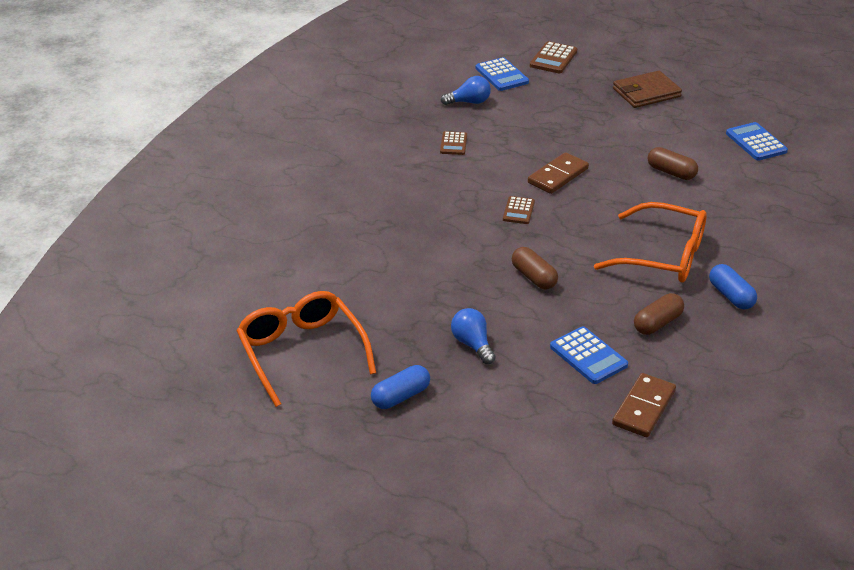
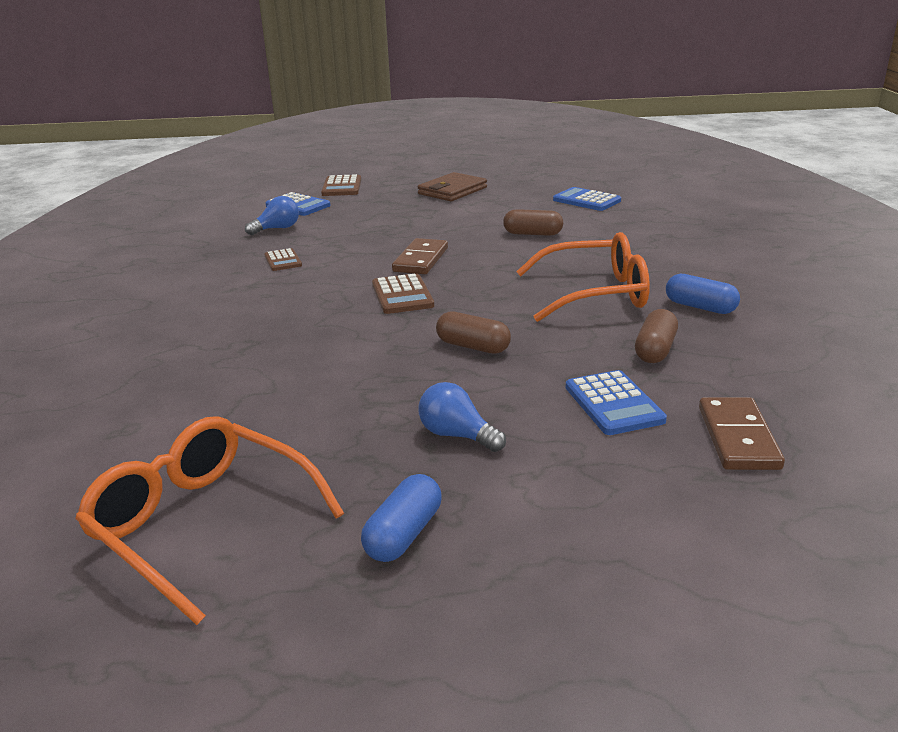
camera: 25 degrees left, 10 degrees down
(518, 211) = (402, 295): brown calculator -> brown calculator, size x1.51
(588, 356) = (613, 404): blue calculator -> blue calculator turned 45 degrees clockwise

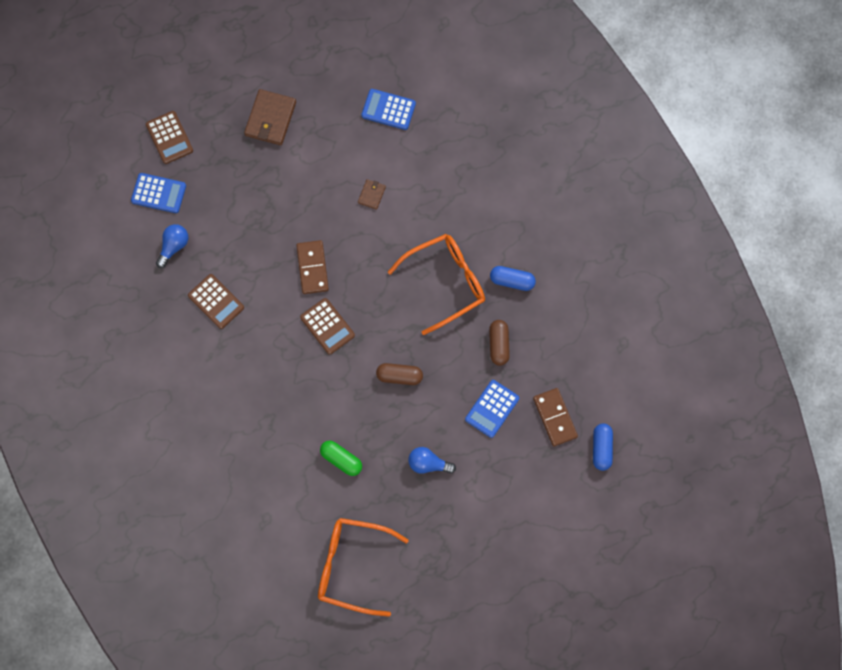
camera: 25 degrees left, 45 degrees up
(283, 261) = (216, 301): brown calculator -> brown calculator, size x1.51
(312, 399) = (341, 460): none -> green capsule
(404, 534) = (437, 540): blue capsule -> blue capsule (601, 449)
(532, 234) = (371, 195): brown capsule -> brown wallet
(613, 404) = (492, 409): blue calculator -> blue calculator turned 75 degrees clockwise

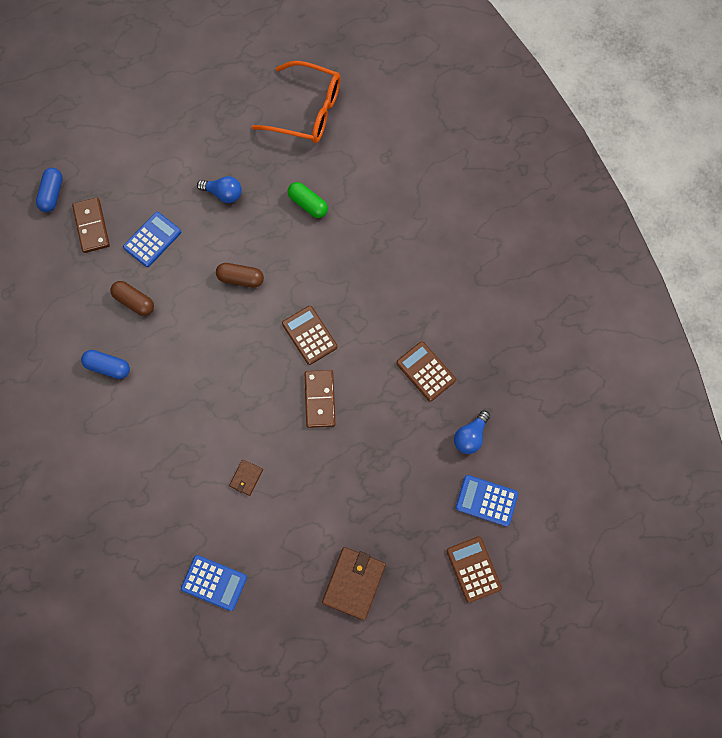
camera: 175 degrees left, 0 degrees up
(445, 283) = (179, 371): orange glasses -> none
(499, 345) = (134, 301): brown capsule -> brown capsule turned 60 degrees counterclockwise

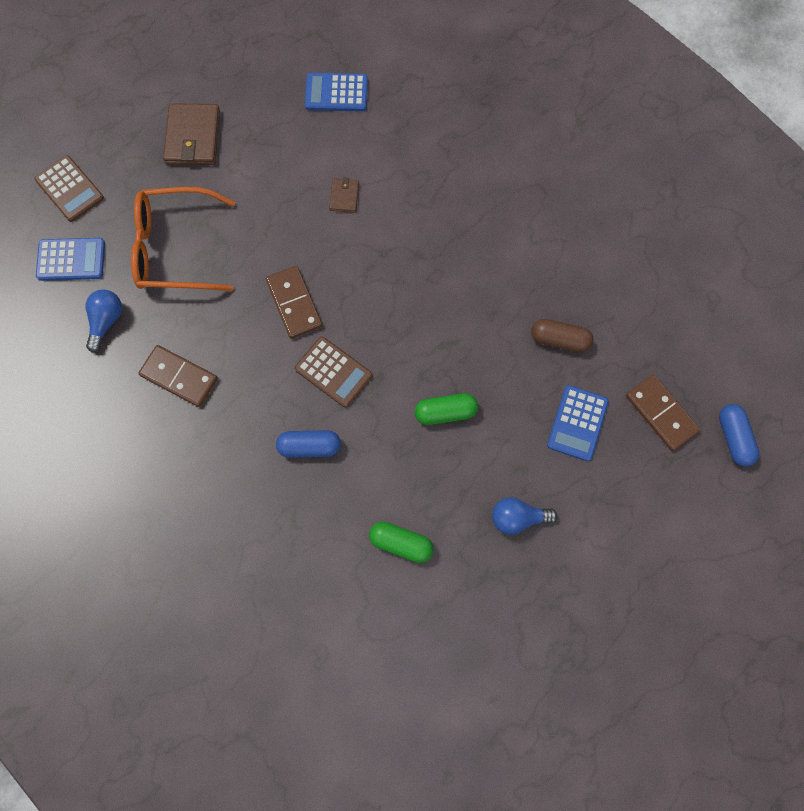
camera: 160 degrees right, 0 degrees up
(108, 367) = (551, 257): blue capsule -> blue capsule (309, 447)
(241, 278) = (445, 412): brown capsule -> green capsule
(307, 111) = (458, 689): orange glasses -> orange glasses (175, 248)
(425, 371) = (179, 377): brown calculator -> brown domino

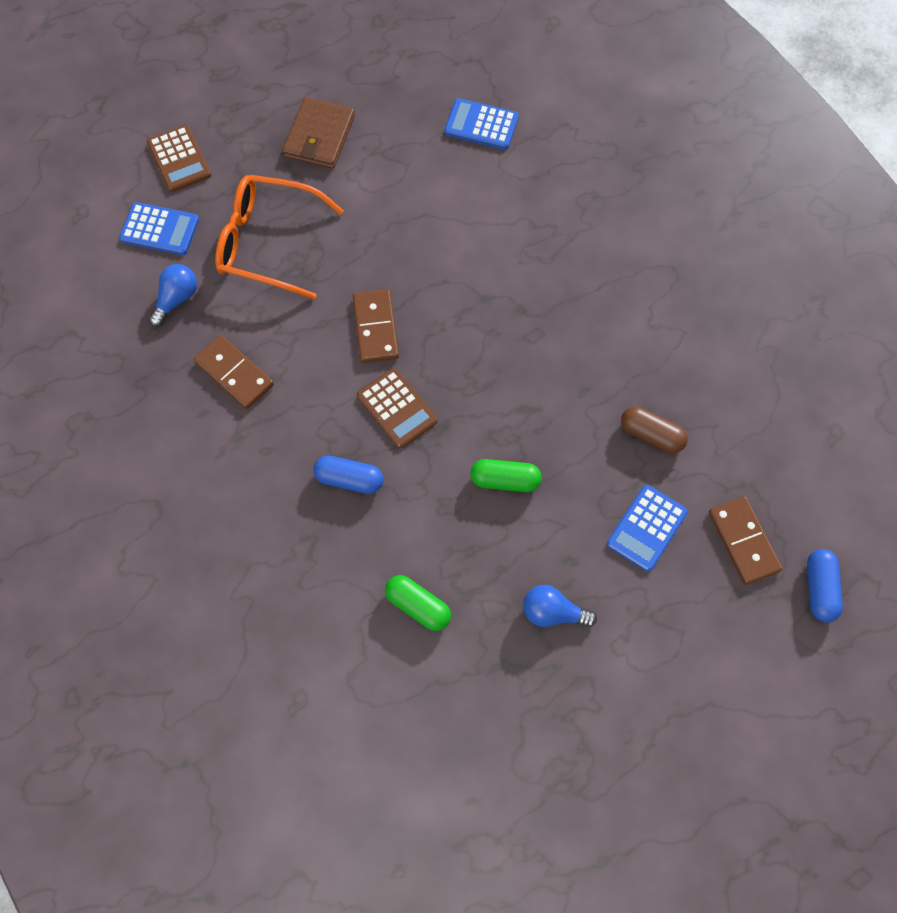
camera: 15 degrees right, 5 degrees down
(344, 196) = (460, 231): brown wallet -> none

